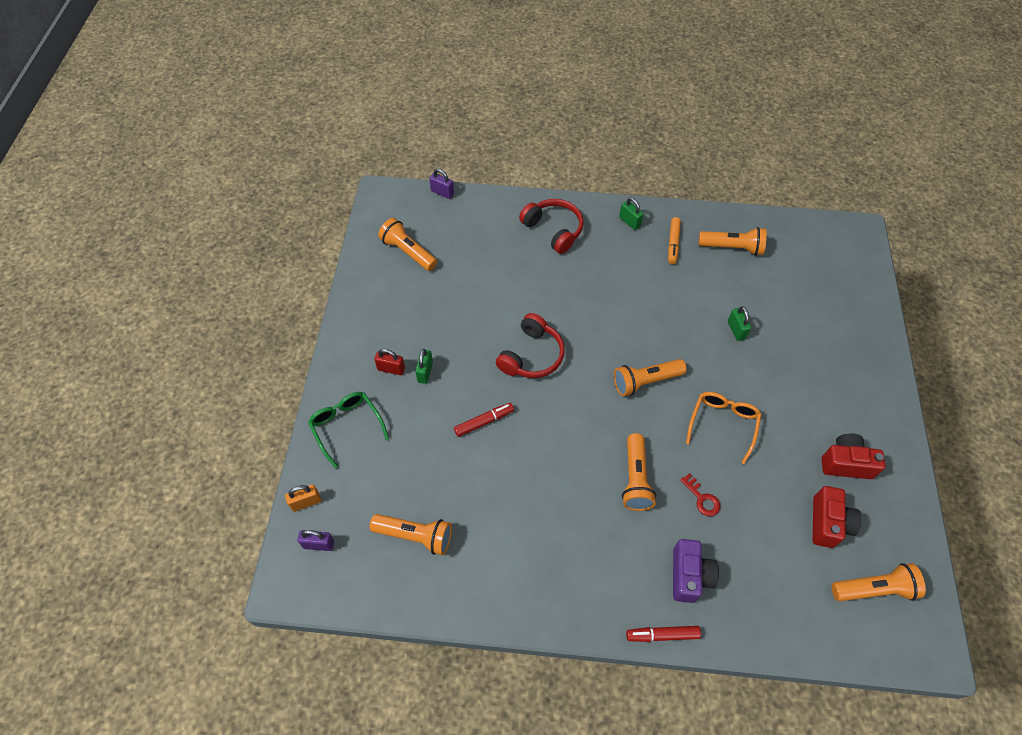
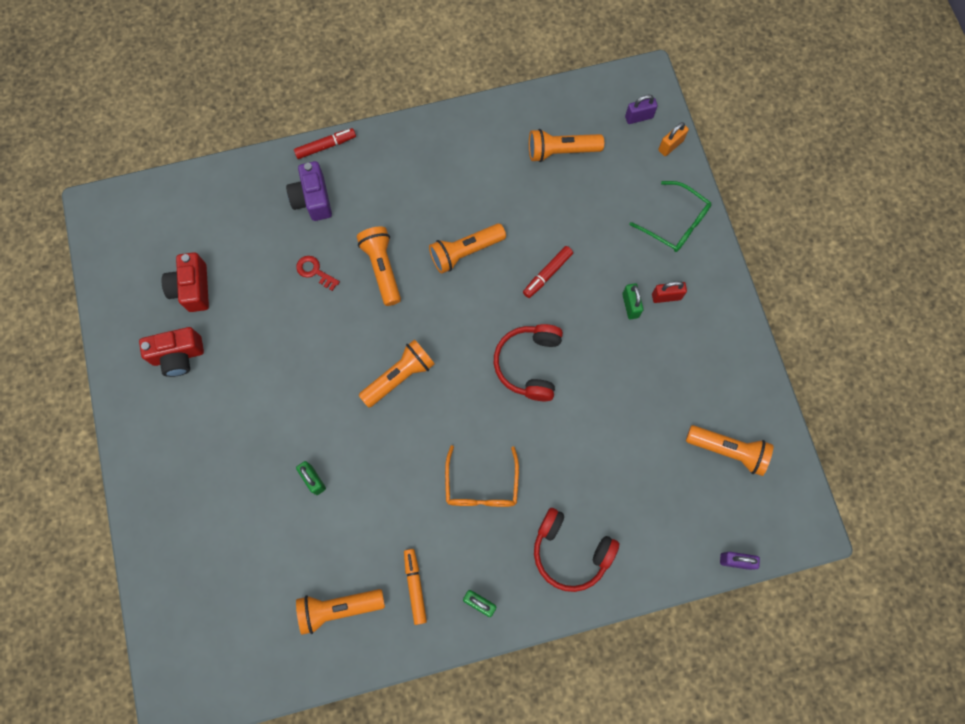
camera: 160 degrees right, 15 degrees up
(723, 424) = (308, 356): orange glasses -> orange glasses (481, 486)
(874, 589) = (147, 243): orange flashlight -> orange flashlight (465, 252)

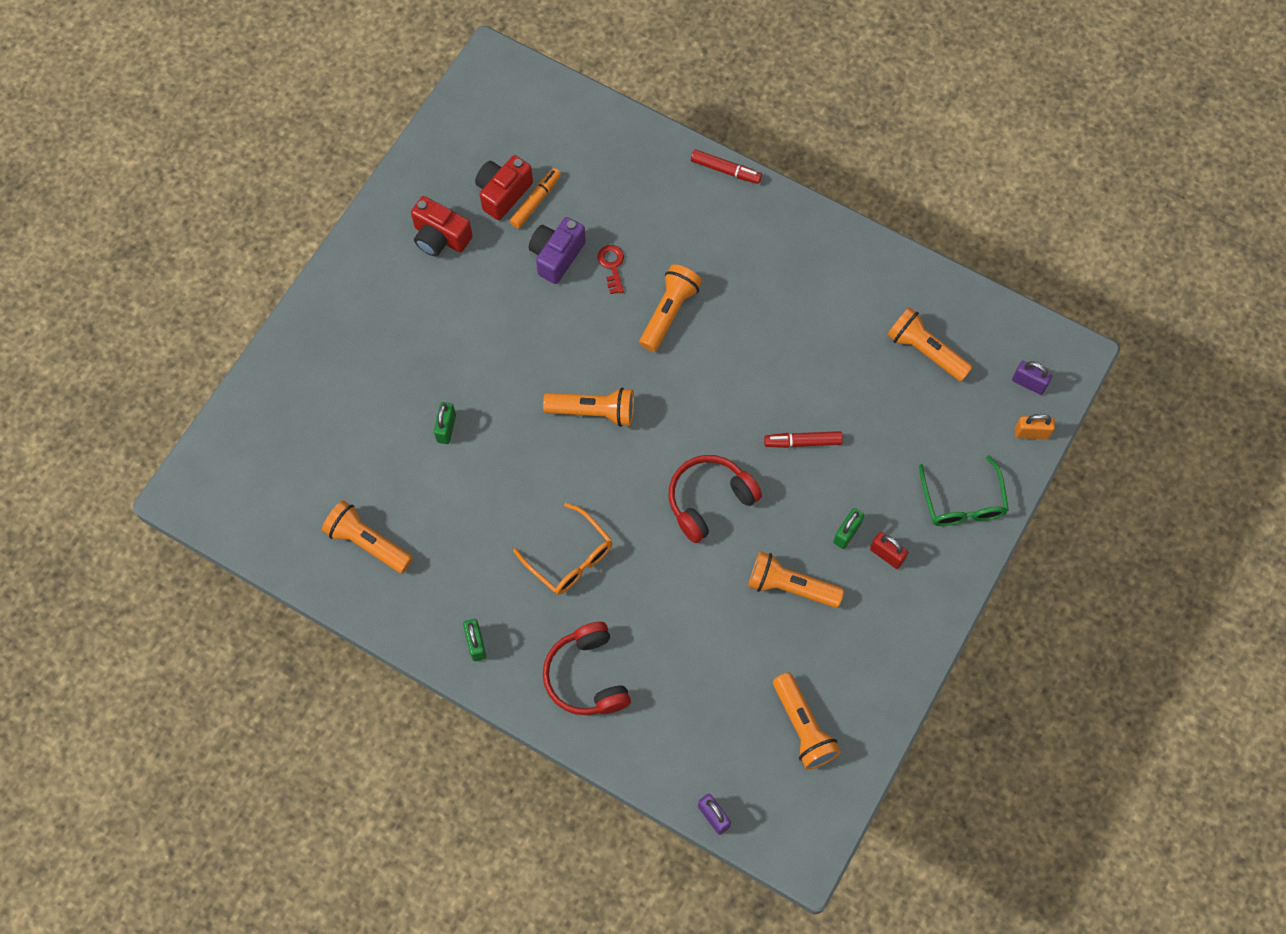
camera: 45 degrees right, 5 degrees down
(313, 199) = (670, 205): purple camera -> purple camera (556, 256)
(415, 587) = (440, 583): orange marker -> orange marker (535, 201)
(465, 252) = (752, 361): orange flashlight -> orange flashlight (790, 586)
(481, 486) = (570, 558): orange glasses -> orange glasses turned 90 degrees counterclockwise

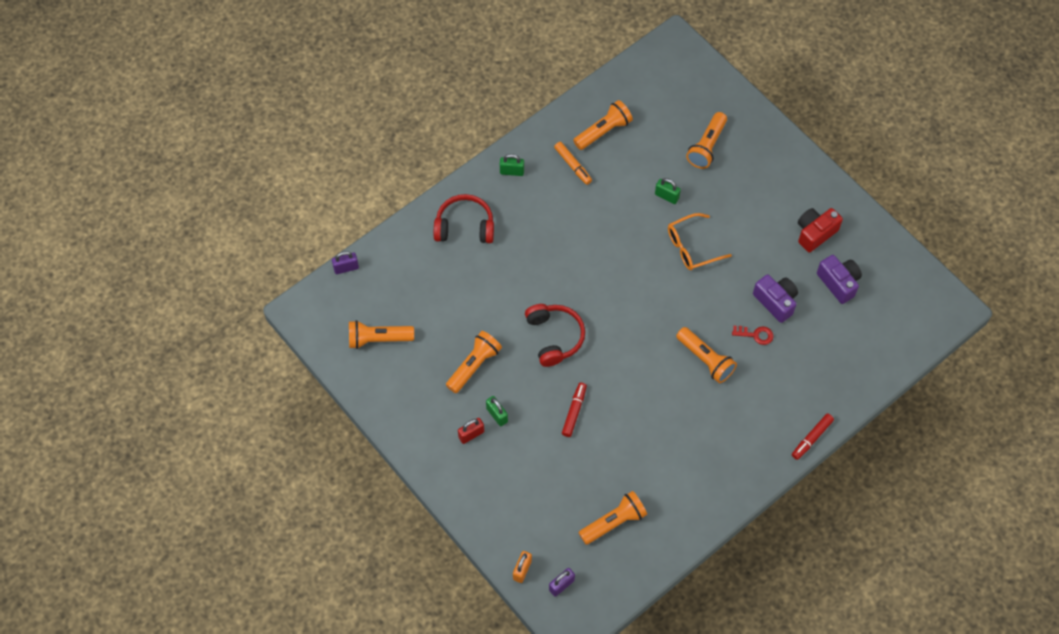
camera: 110 degrees right, 5 degrees down
(503, 193) = (838, 283): red camera -> purple camera
(535, 201) = (825, 302): orange marker -> orange marker (572, 165)
(570, 558) = (547, 241): orange glasses -> orange glasses (692, 247)
(593, 411) = (646, 287): orange flashlight -> orange flashlight (707, 146)
(962, 502) = (489, 500): green glasses -> none

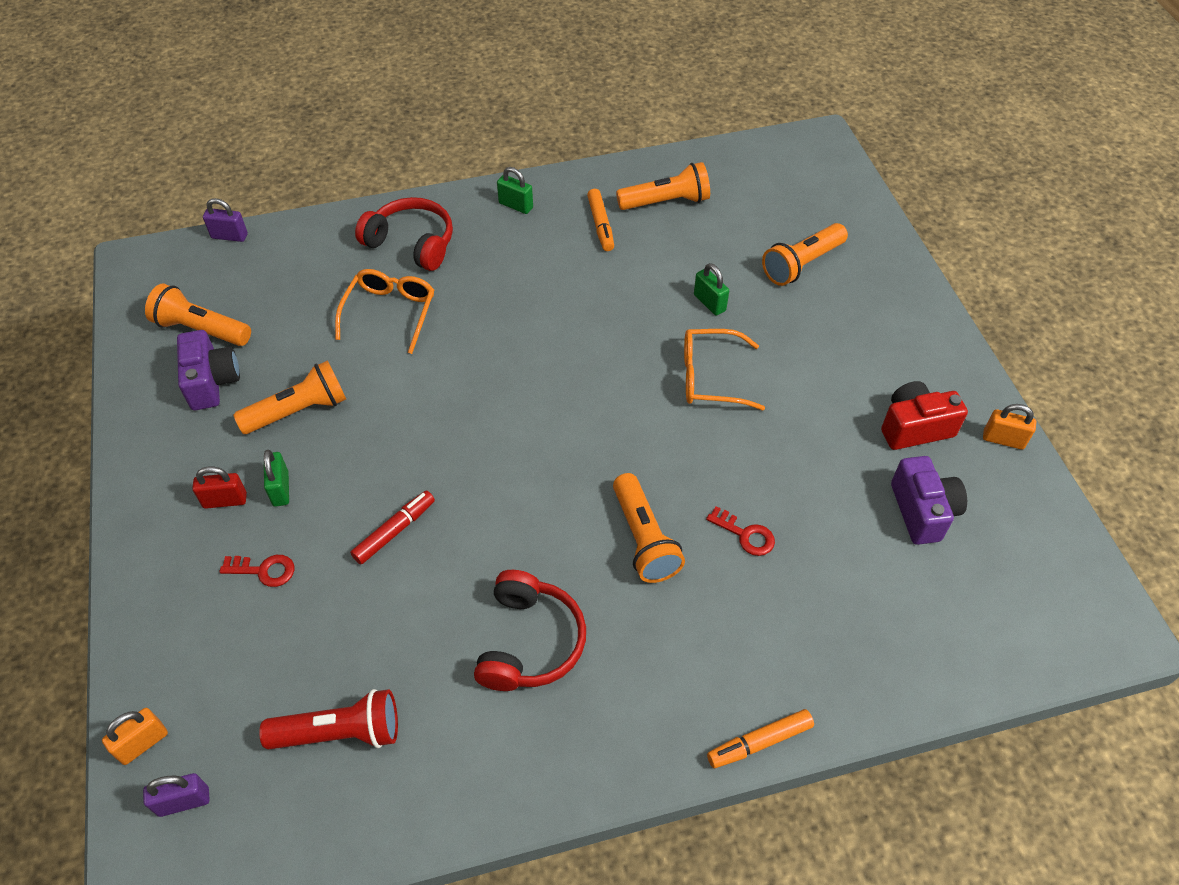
camera: 25 degrees right, 10 degrees down
(484, 280) = (390, 313): none -> orange glasses
(520, 462) = (264, 570): none -> red key
(554, 337) = (436, 418): red headphones -> red headphones (529, 642)
(613, 522) = (340, 732): orange flashlight -> red flashlight
(775, 301) = (803, 499): purple camera -> purple camera (212, 382)
(812, 438) = (760, 742): red marker -> orange marker
(863, 221) = (1003, 440): none -> orange padlock

